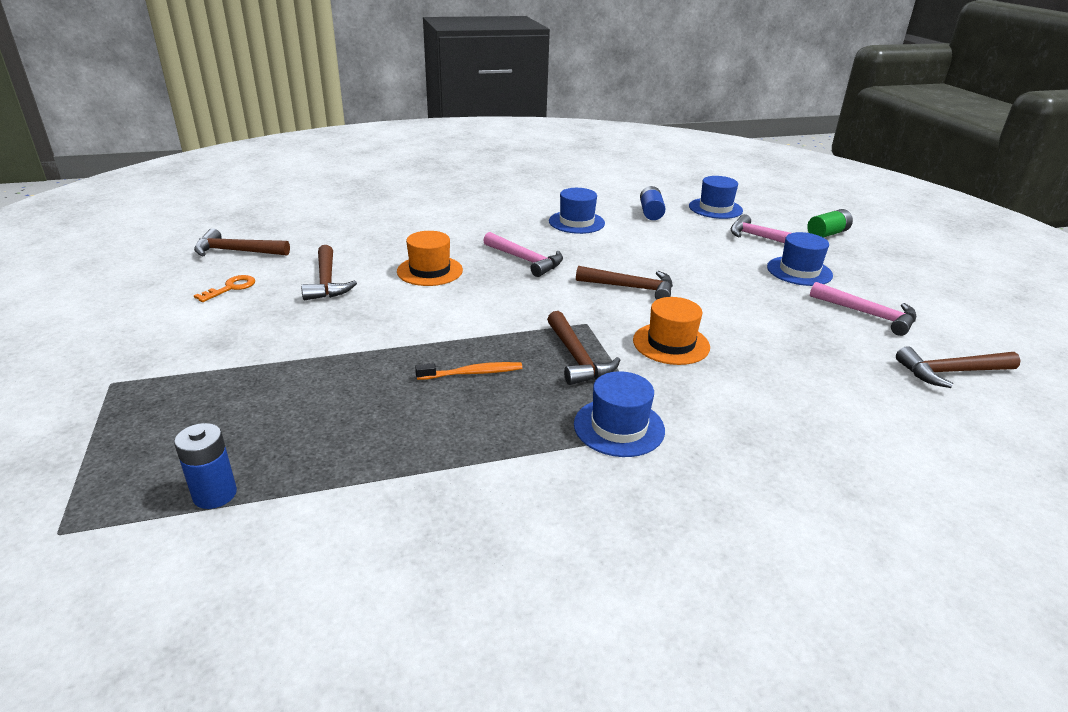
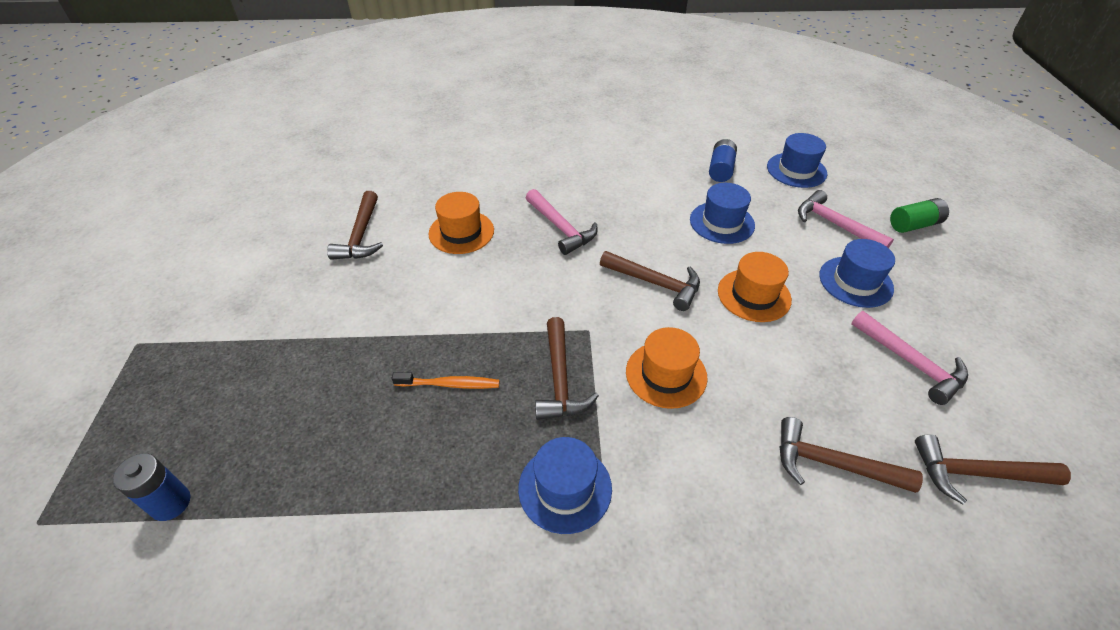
camera: 15 degrees right, 15 degrees up
(231, 288) = (274, 233): orange key -> none
(236, 251) = (296, 183): brown hammer -> brown hammer (831, 464)
(576, 222) = (634, 176): blue hat -> blue hat (722, 222)
(720, 287) = (754, 295): none -> orange hat

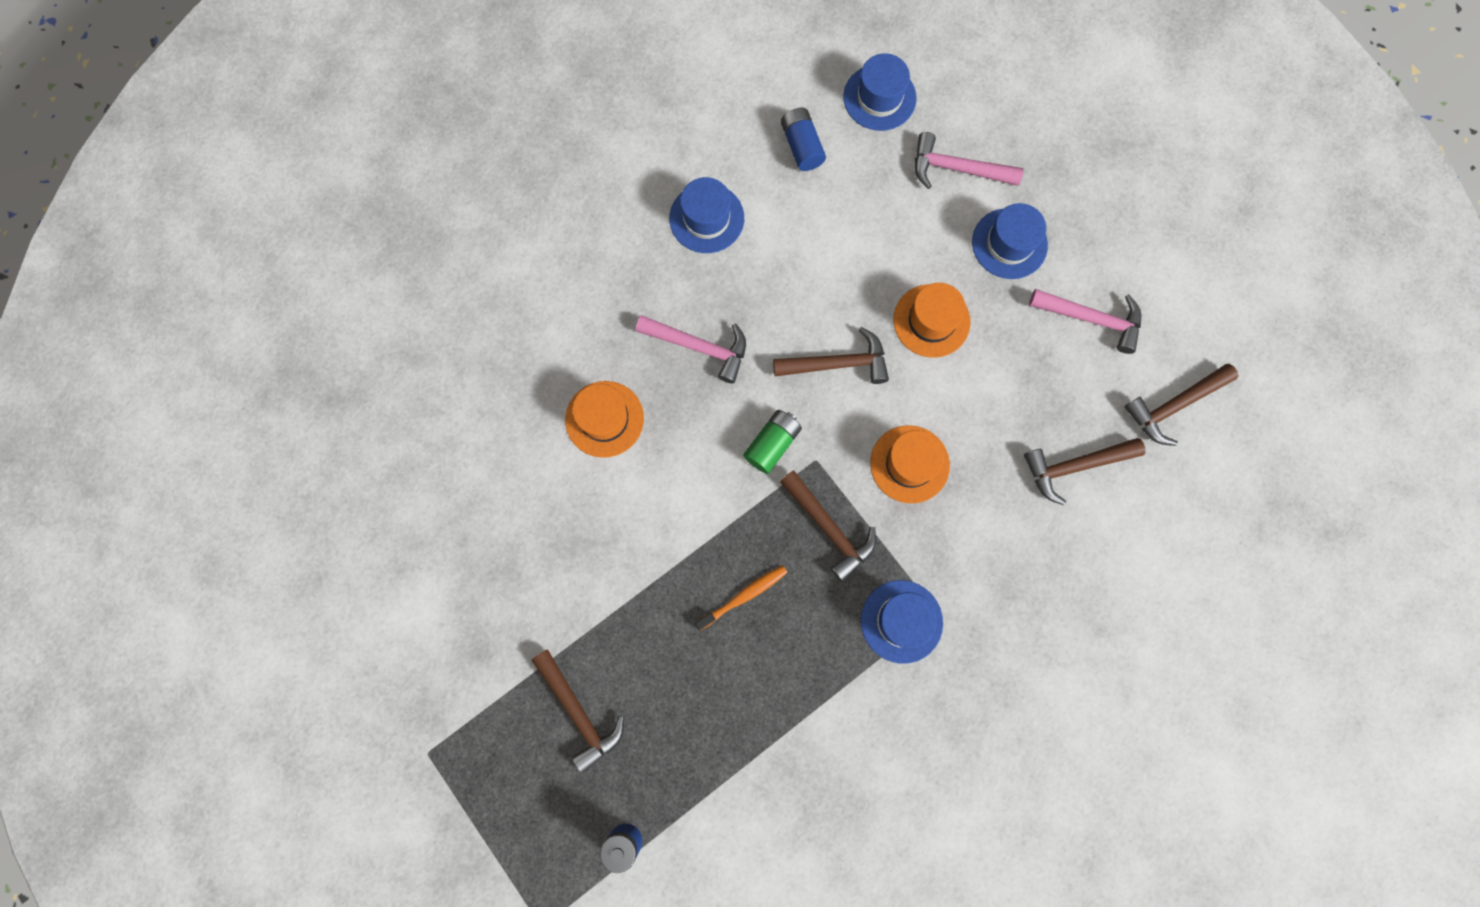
camera: 35 degrees left, 30 degrees up
(361, 235) = (506, 492): brown hammer -> brown hammer (579, 713)
(722, 222) = (850, 235): blue hat -> blue hat (706, 218)
(914, 225) = (1028, 121): green battery -> green battery (772, 444)

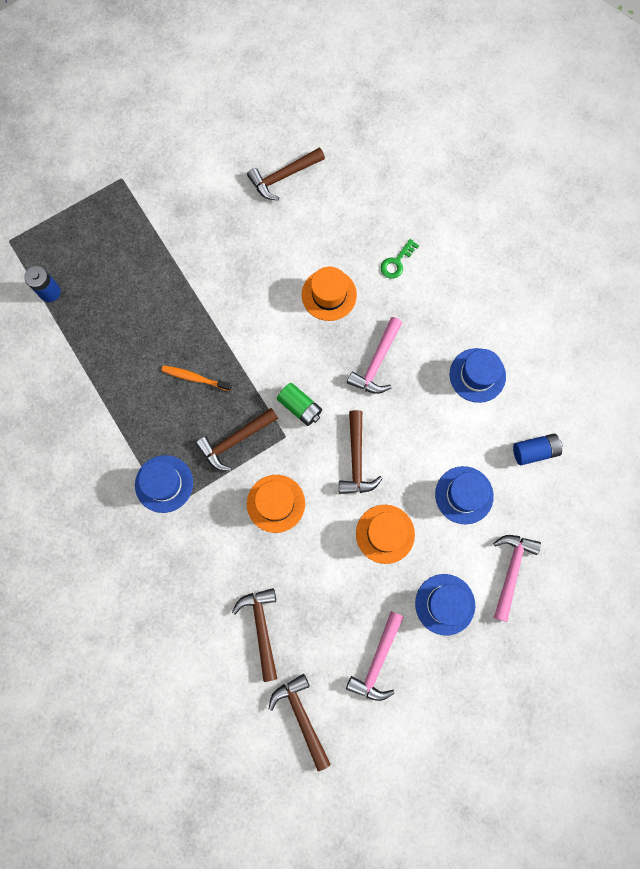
camera: 95 degrees right, 0 degrees up
(550, 330) = (397, 262): none -> green key
(579, 713) = (133, 268): brown hammer -> brown hammer (283, 177)
(743, 596) = (195, 378): orange toothbrush -> orange toothbrush turned 135 degrees clockwise
(879, 97) = (575, 516): blue hat -> blue hat (464, 495)

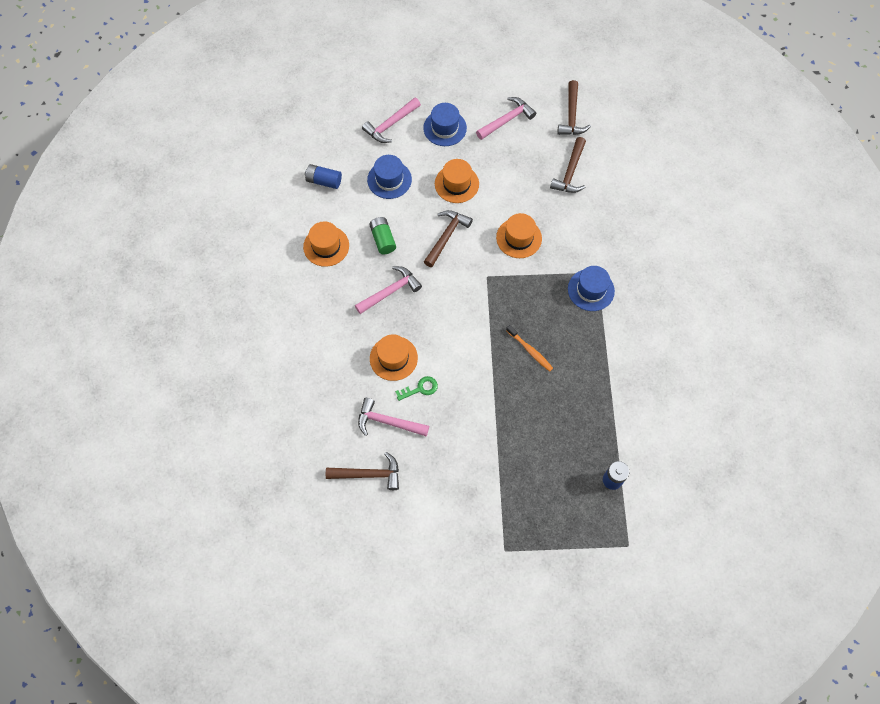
camera: 150 degrees left, 10 degrees down
(235, 441) = (524, 292): brown hammer -> none
(295, 231) = (388, 422): none -> pink hammer
(300, 407) = (464, 290): green battery -> green battery (383, 239)
(397, 262) = (326, 355): green key -> green key (420, 388)
(477, 375) = (326, 246): blue hat -> orange hat

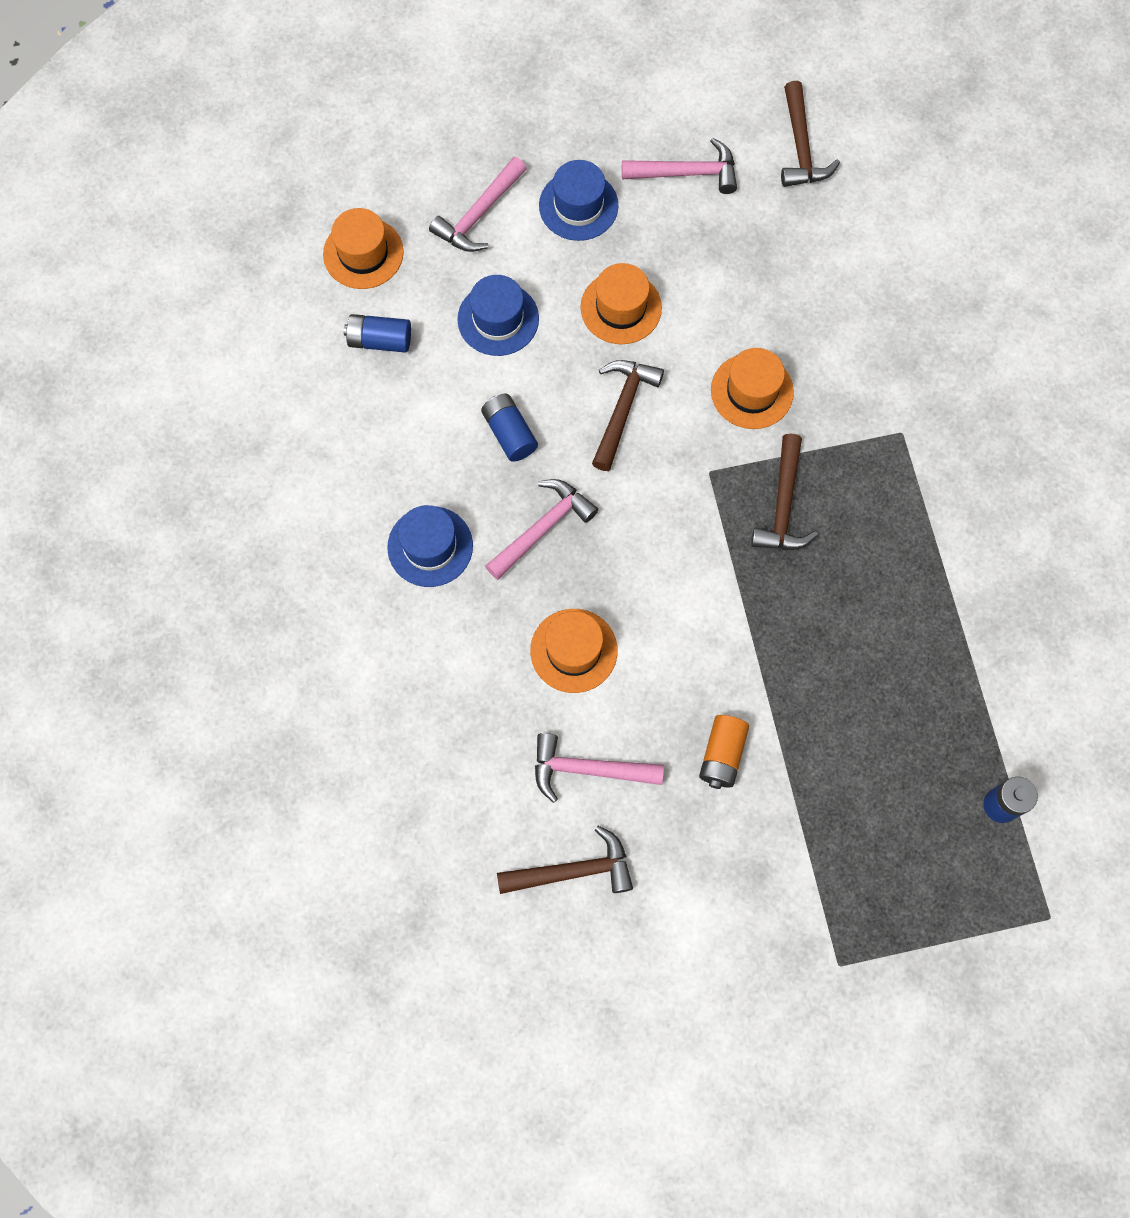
camera: 10 degrees left, 5 degrees up
(326, 246) = (409, 462): orange hat -> orange hat (363, 253)
(383, 239) = (509, 433): green battery -> blue battery
(420, 388) = (632, 698): green key -> none
(463, 427) = (722, 755): none -> orange battery
(507, 120) = (687, 173): pink hammer -> pink hammer turned 45 degrees clockwise
(530, 350) = (812, 595): orange toothbrush -> none
(570, 172) = (819, 254): brown hammer -> brown hammer (783, 506)
(591, 290) = (897, 466): blue hat -> blue hat (430, 546)

